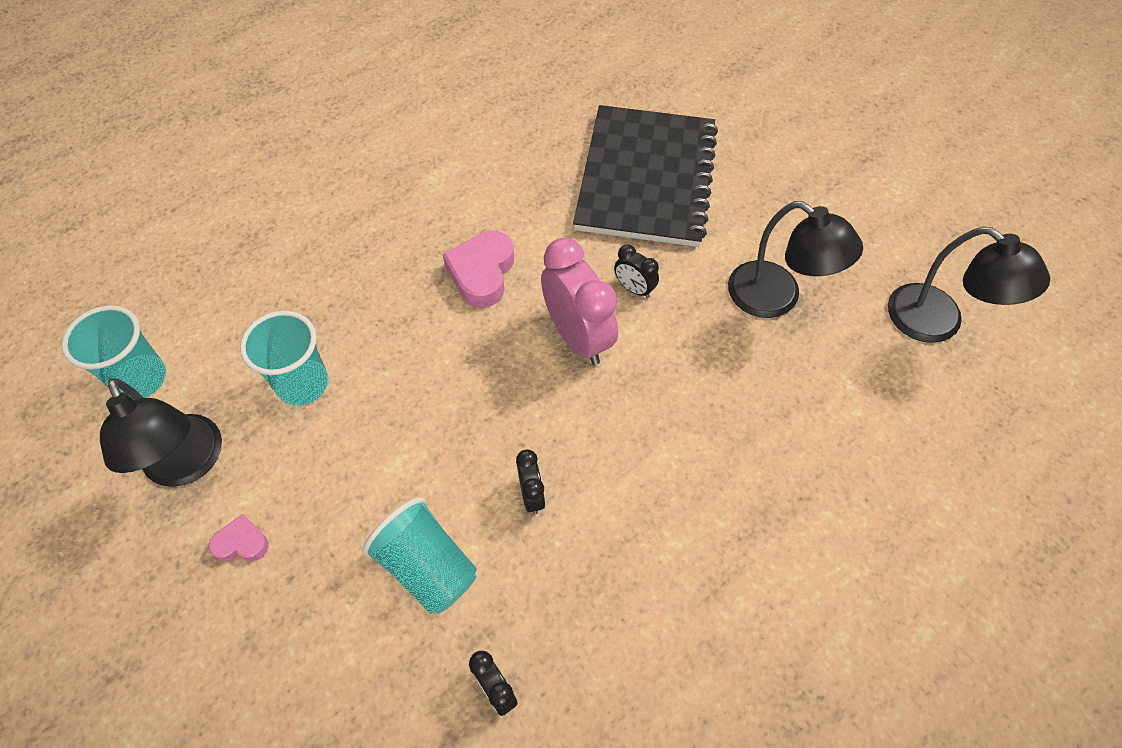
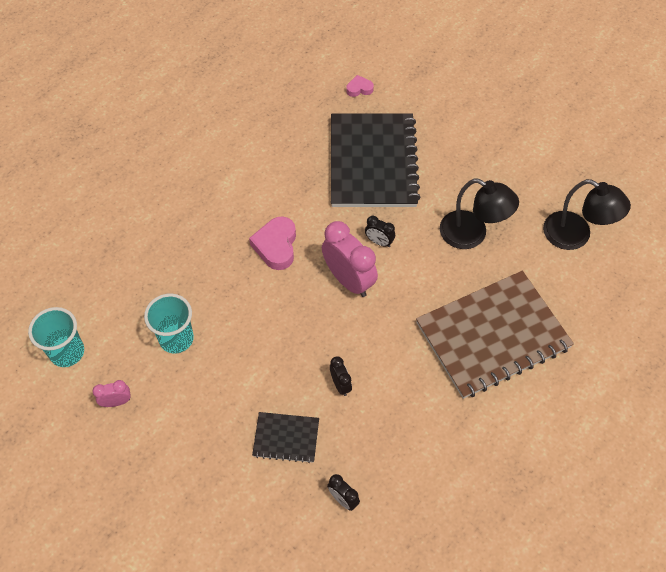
camera: 10 degrees left, 0 degrees up
(188, 465) = (116, 402): black lamp -> pink clock
(241, 543) = (166, 443): pink heart -> pink heart (359, 89)
(427, 566) = (286, 438): turquoise cup -> black notebook
(786, 455) = (492, 335): none -> brown notebook

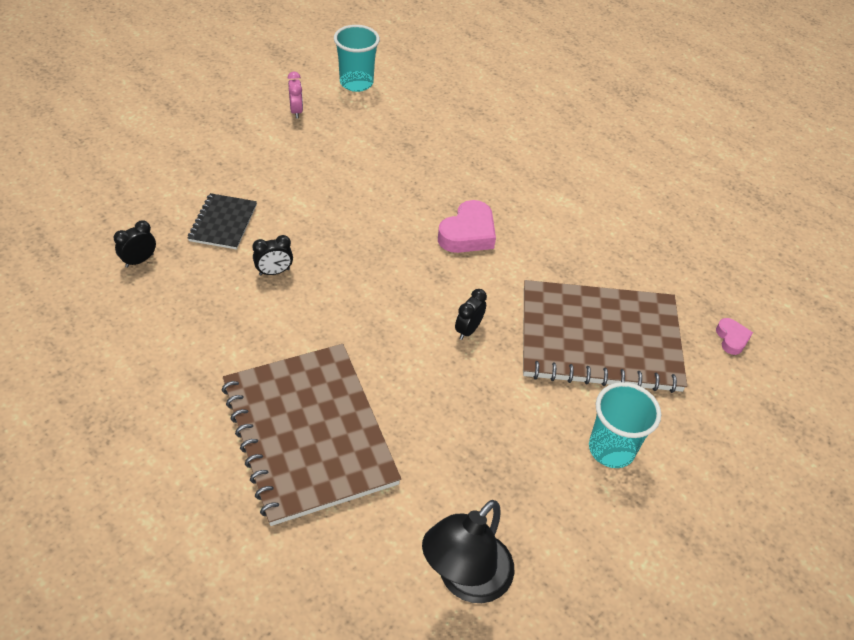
camera: 90 degrees right, 10 degrees down
(176, 339) = (358, 151): turquoise cup -> turquoise cup (611, 449)
(276, 246) = (468, 233): pink heart -> pink heart turned 120 degrees clockwise
(348, 280) = (413, 294): pink clock -> none
(372, 162) = (599, 338): black notebook -> brown notebook
(472, 234) = (474, 436): black lamp -> none

